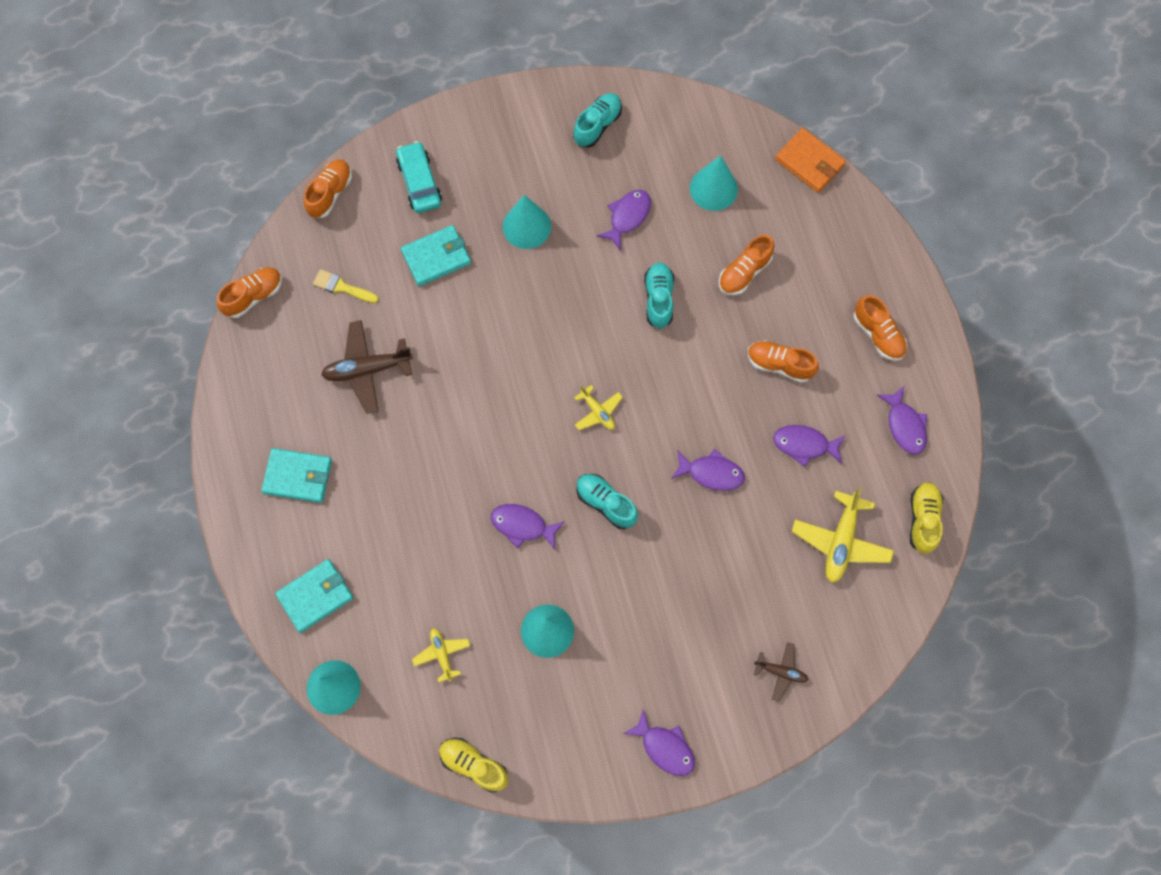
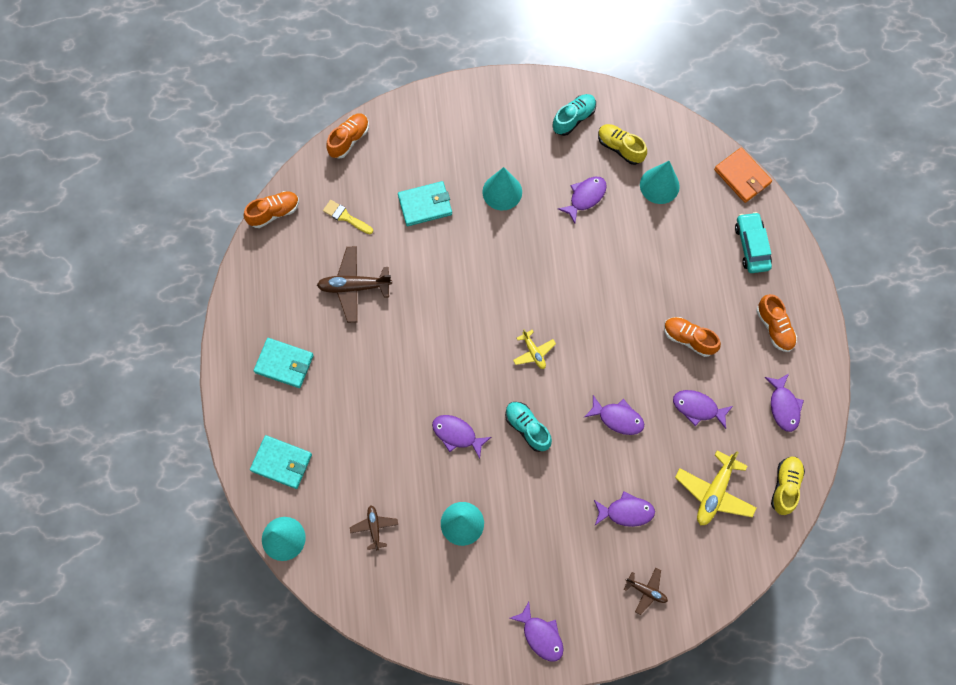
camera: 10 degrees right, 0 degrees up
(315, 596) = (282, 462): turquoise wallet -> turquoise wallet turned 45 degrees clockwise
(419, 182) = (422, 142): turquoise car -> turquoise car (751, 246)
(442, 654) = (374, 527): yellow plane -> brown plane
(474, 765) = (384, 621): yellow shoe -> yellow shoe (620, 148)
(658, 299) = (599, 268): turquoise shoe -> none
(741, 582) = (626, 512): none -> purple fish
(744, 272) = (672, 258): orange shoe -> none

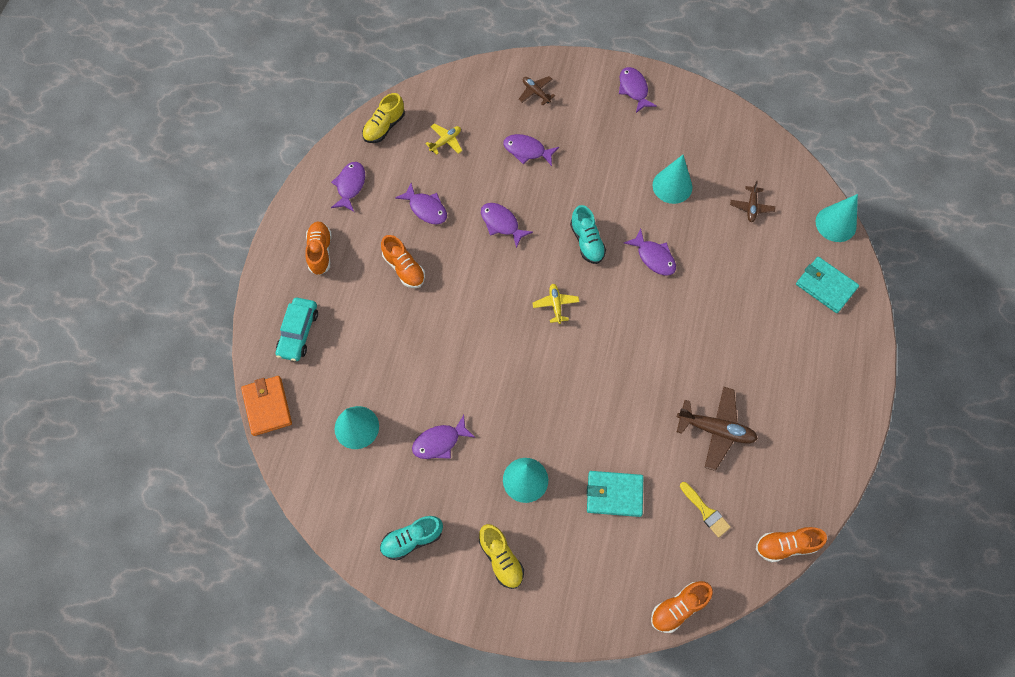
camera: 160 degrees left, 5 degrees down
(284, 364) = (805, 375): turquoise wallet -> none
(620, 148) = (377, 485): yellow shoe -> yellow shoe (501, 558)
(714, 492) = (446, 141): yellow plane -> yellow plane, size x0.57

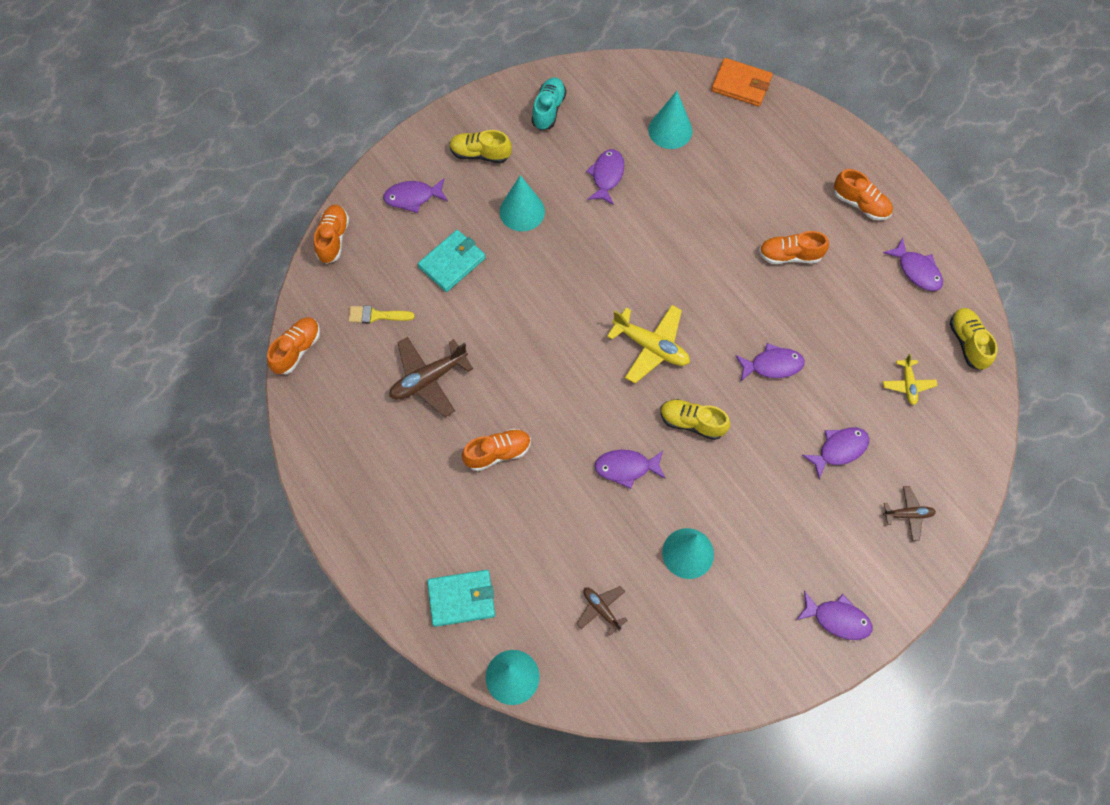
camera: 130 degrees right, 0 degrees up
(298, 332) = (791, 142): turquoise car -> none
(426, 208) = (840, 314): purple fish -> purple fish (413, 197)
(555, 305) = (651, 347): yellow plane -> yellow plane, size x1.76
(587, 242) = (692, 422): turquoise shoe -> yellow shoe
(720, 340) = (498, 453): none -> orange shoe

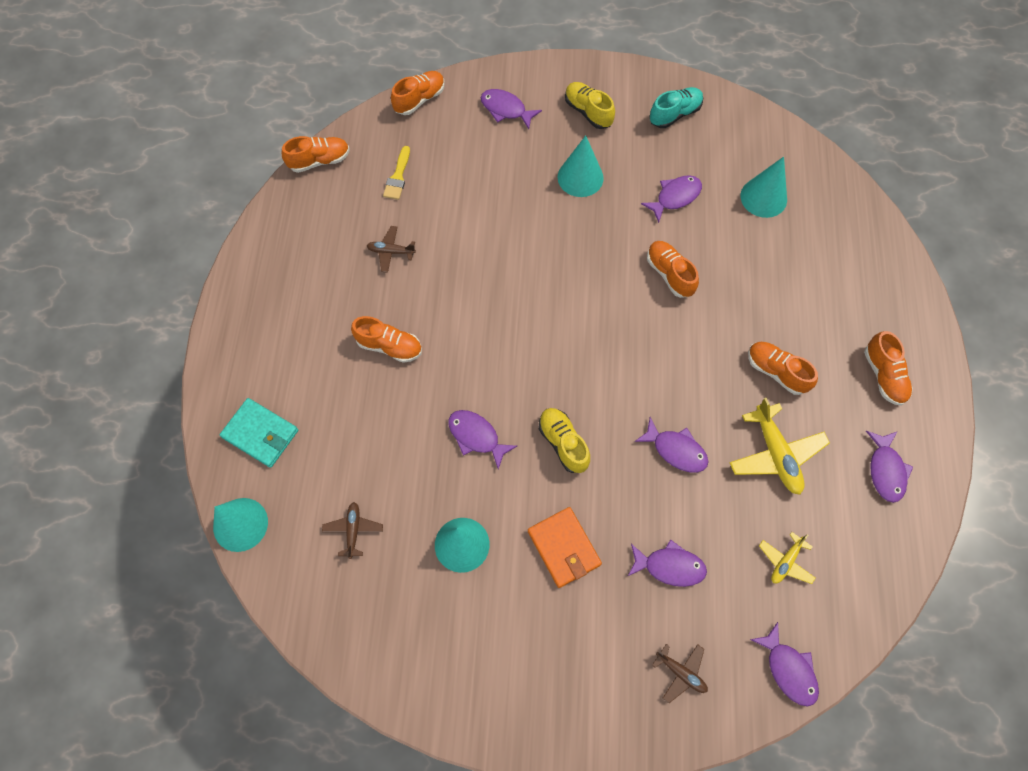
camera: 40 degrees right, 0 degrees up
(376, 315) = (398, 177): yellow brush -> yellow brush turned 120 degrees counterclockwise
(428, 379) = (391, 252): brown plane -> brown plane, size x0.57
(452, 262) = (490, 178): turquoise wallet -> none
(651, 347) = (586, 357): yellow plane -> yellow plane (775, 454)
(655, 238) = (669, 274): none -> orange shoe
(741, 84) = (862, 202): orange wallet -> orange wallet (564, 548)
(837, 619) = (535, 706): purple fish -> purple fish (788, 669)
(967, 343) = (878, 570): yellow shoe -> none

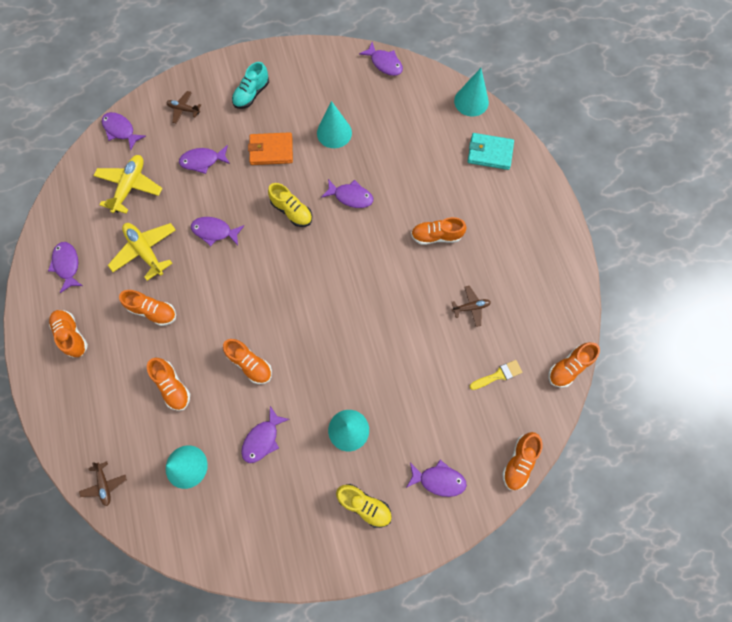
camera: 160 degrees right, 5 degrees up
(335, 643) = (384, 63): none -> purple fish
(353, 530) = (403, 119): brown plane -> brown plane (105, 484)
(398, 177) = (498, 375): yellow brush -> yellow brush turned 75 degrees clockwise
(564, 548) = (271, 150): orange wallet -> orange wallet turned 45 degrees counterclockwise
(675, 114) = (284, 532): turquoise shoe -> turquoise shoe (251, 94)
(765, 279) = (173, 386): none -> orange shoe
(785, 561) = (130, 186): yellow plane -> yellow plane, size x1.76

